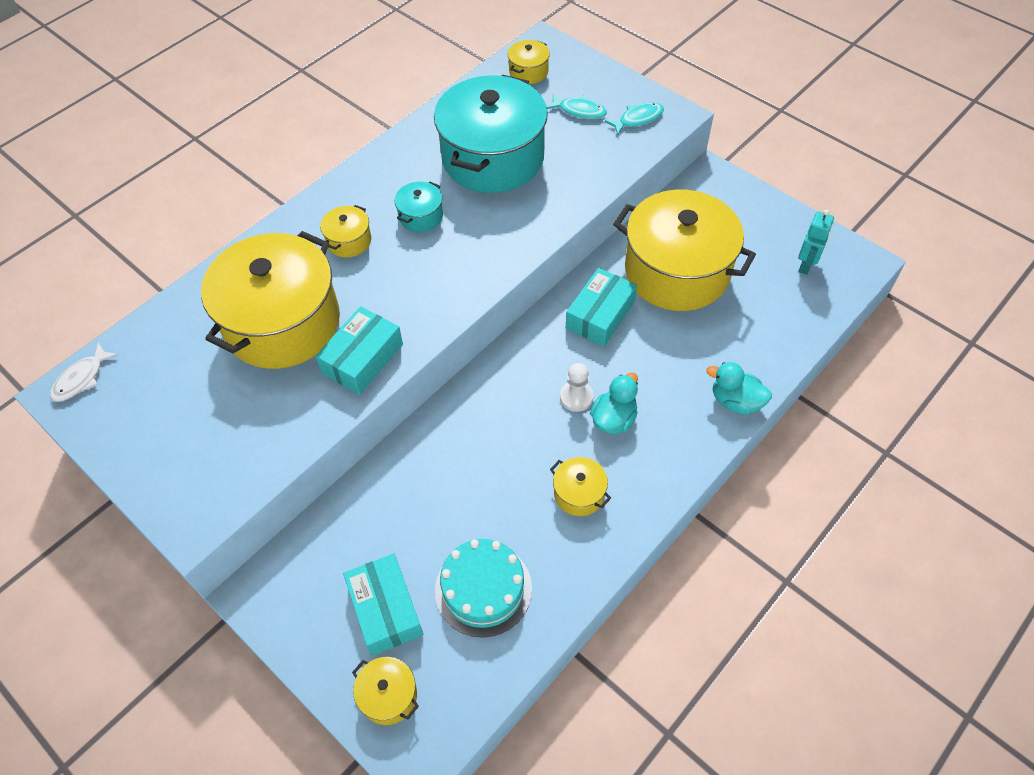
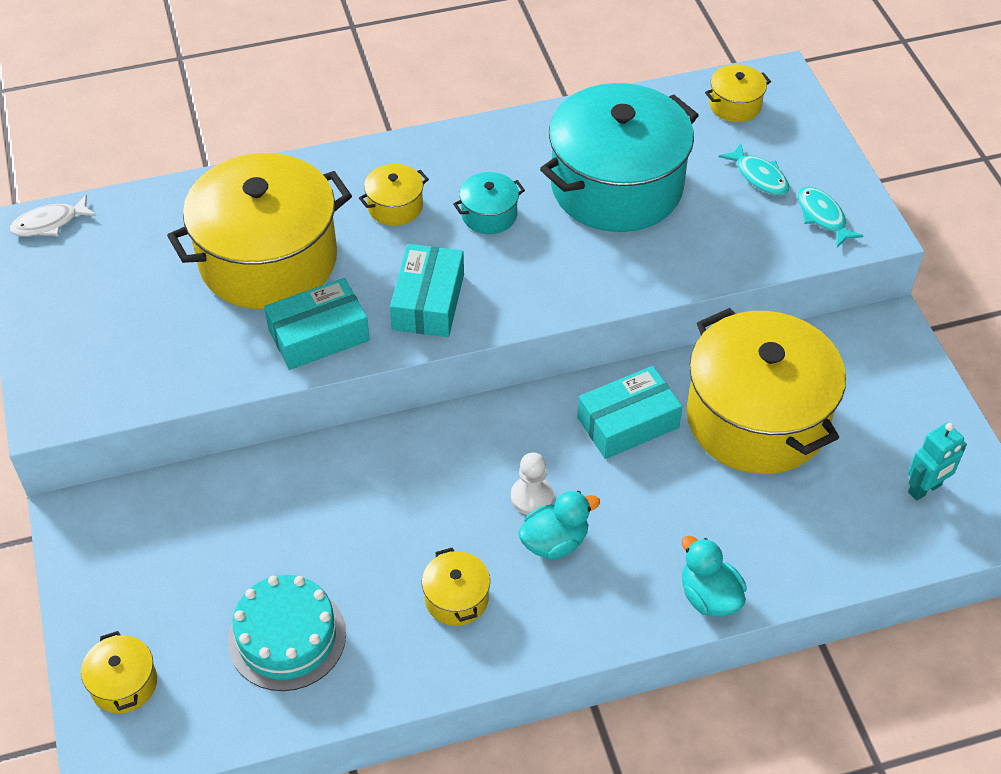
camera: 30 degrees right, 5 degrees down
(385, 609) = (180, 602): turquoise box -> turquoise box (428, 302)
(638, 119) = (822, 217): turquoise fish -> turquoise fish turned 120 degrees counterclockwise

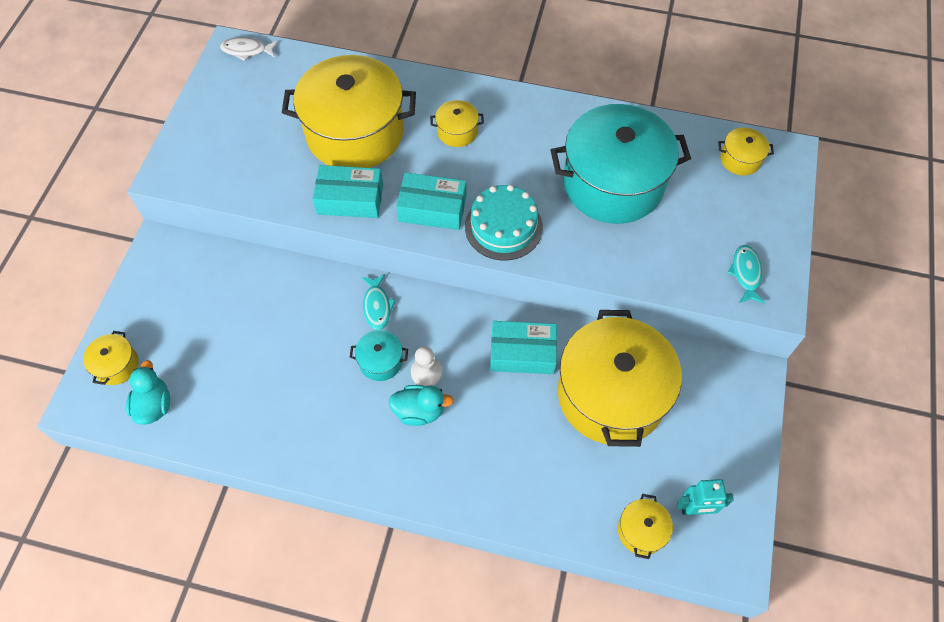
camera: 30 degrees right, 10 degrees up
(287, 637) = (222, 386): turquoise cake -> turquoise cake (503, 227)
(428, 302) = (432, 208): turquoise box -> turquoise box turned 60 degrees clockwise
(456, 598) = (334, 416): yellow pot -> yellow pot (641, 531)
(489, 215) = (513, 165): turquoise pot -> turquoise pot (381, 361)
(709, 597) = (492, 504): turquoise duck -> turquoise duck (154, 405)
(759, 176) = (720, 221): turquoise fish -> turquoise fish (377, 306)

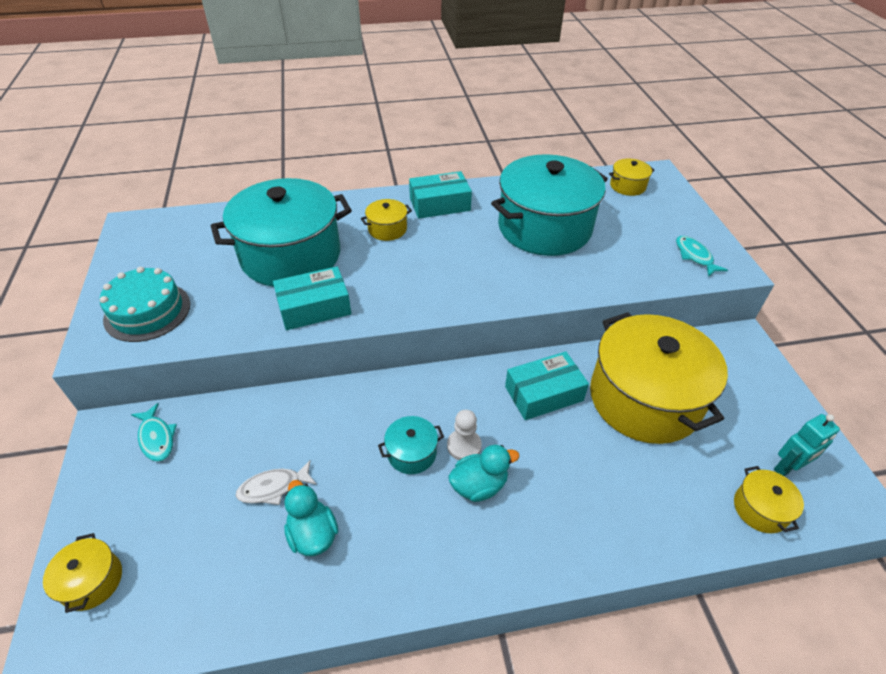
camera: 25 degrees left, 15 degrees down
(154, 405) = (161, 609): turquoise duck -> turquoise duck (313, 534)
(247, 50) = (148, 223): white fish -> white fish (273, 487)
(355, 133) = (291, 255): yellow pot -> turquoise pot
(377, 306) = (380, 403): turquoise fish -> turquoise fish (156, 438)
(432, 208) = (400, 291): turquoise box -> turquoise box (440, 204)
(503, 227) = (474, 285): turquoise cake -> turquoise cake (147, 311)

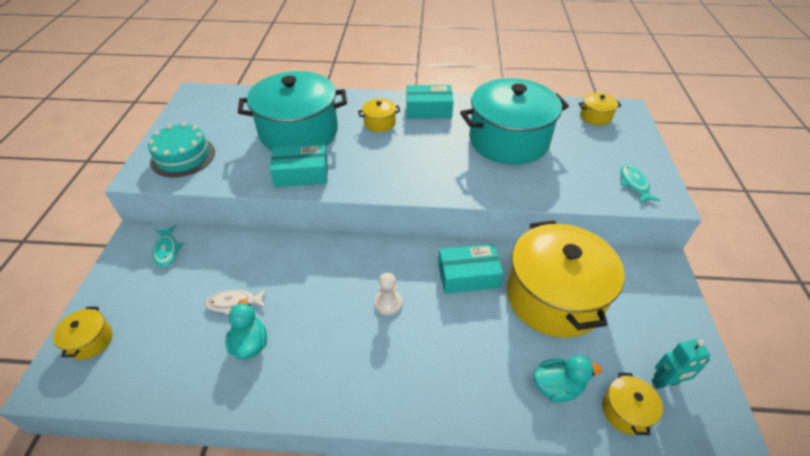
camera: 15 degrees right, 0 degrees up
(411, 453) = (345, 300): turquoise pot -> none
(479, 485) = (389, 336): turquoise duck -> turquoise duck (557, 387)

